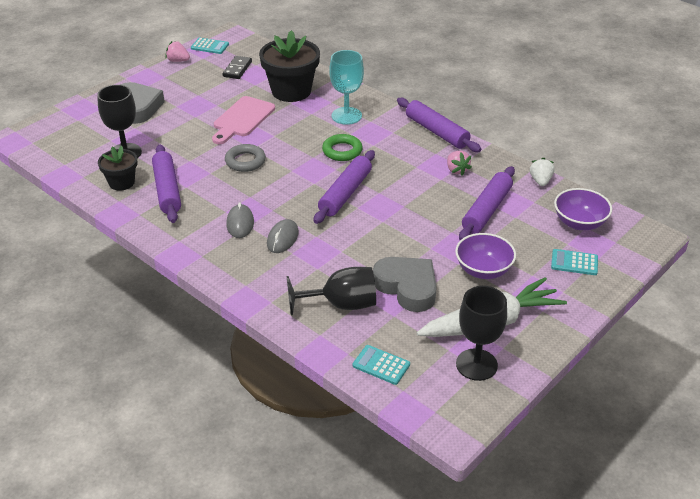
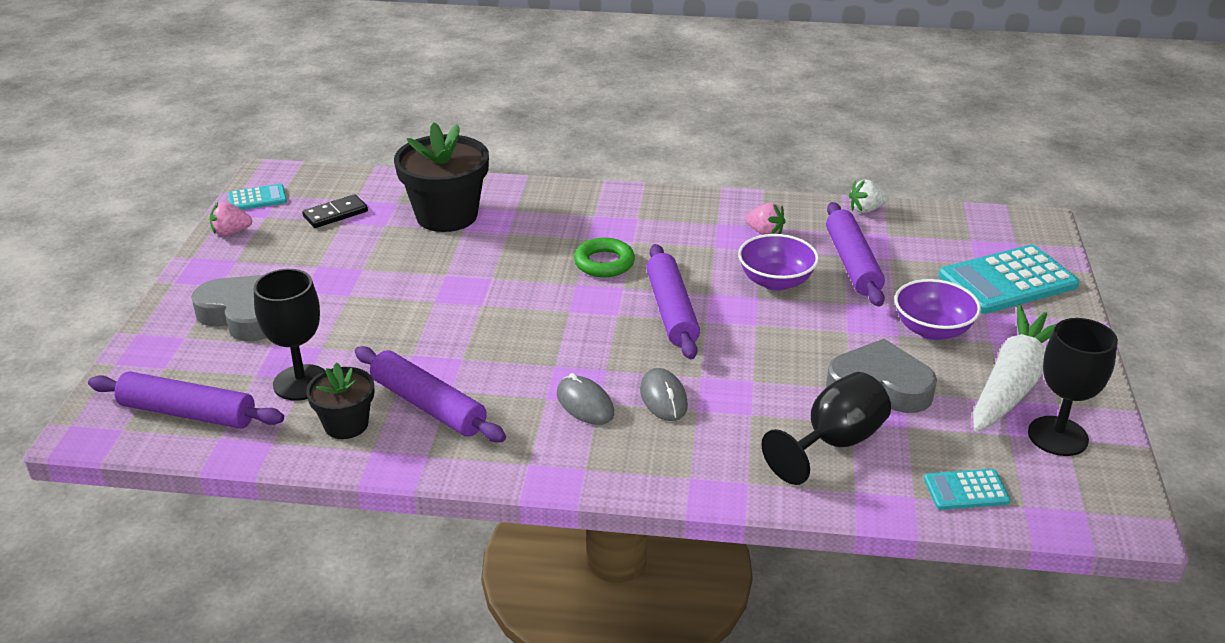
camera: 35 degrees left, 5 degrees down
(237, 69) = (335, 214): black domino -> black domino turned 75 degrees clockwise
(242, 119) = (422, 273): pink cutting board -> none
(245, 161) = (493, 324): grey ring -> none
(346, 116) = (557, 220): turquoise goblet -> none
(437, 132) = (688, 199): purple rolling pin -> purple rolling pin (188, 413)
(540, 181) = (866, 209): white strawberry -> white strawberry turned 75 degrees counterclockwise
(574, 262) = (1007, 281): turquoise calculator -> turquoise calculator, size x1.97
(579, 223) = (959, 237): purple bowl -> purple bowl (775, 281)

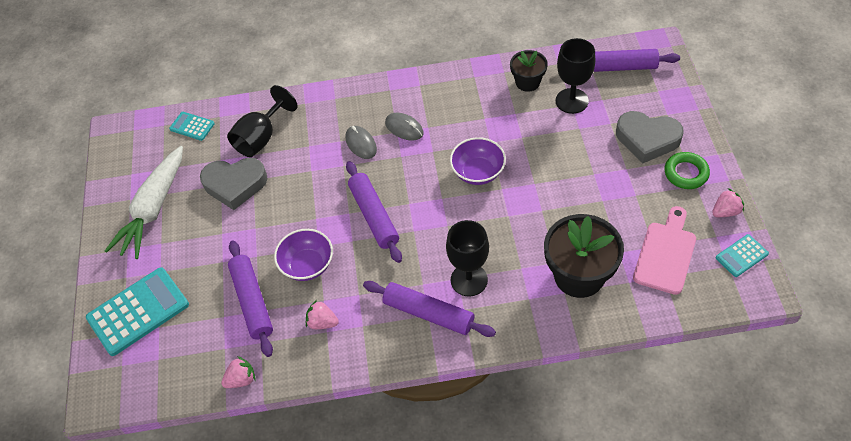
camera: 170 degrees right, 20 degrees up
(335, 214) = (666, 254): black domino -> pink cutting board
(428, 406) = (491, 105): purple rolling pin -> purple rolling pin (428, 313)
(604, 263) = (435, 252): green ring -> green ring (686, 173)
(866, 209) = (241, 379): white strawberry -> pink strawberry
(932, 330) = (198, 244): purple bowl -> purple bowl (478, 172)
(966, 490) = (192, 126): turquoise calculator -> turquoise calculator turned 135 degrees counterclockwise
(1057, 436) = (136, 174): black goblet -> black goblet (469, 280)

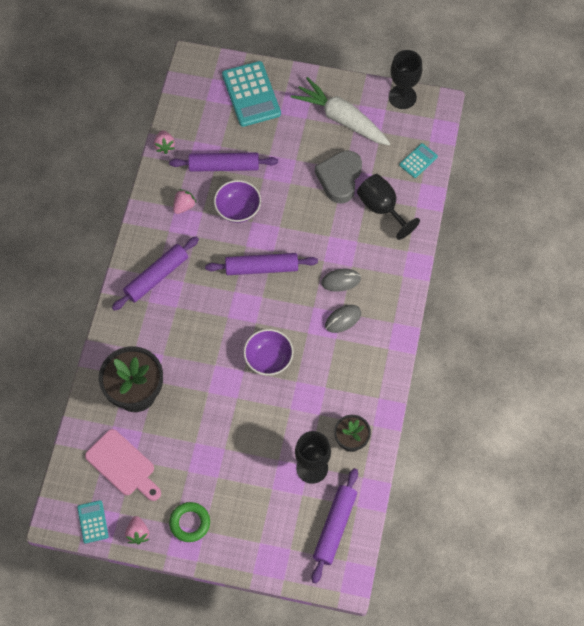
camera: 105 degrees right, 10 degrees up
(469, 280) = (171, 314): black goblet -> black goblet (402, 97)
(647, 139) = (239, 510): grey heart -> none

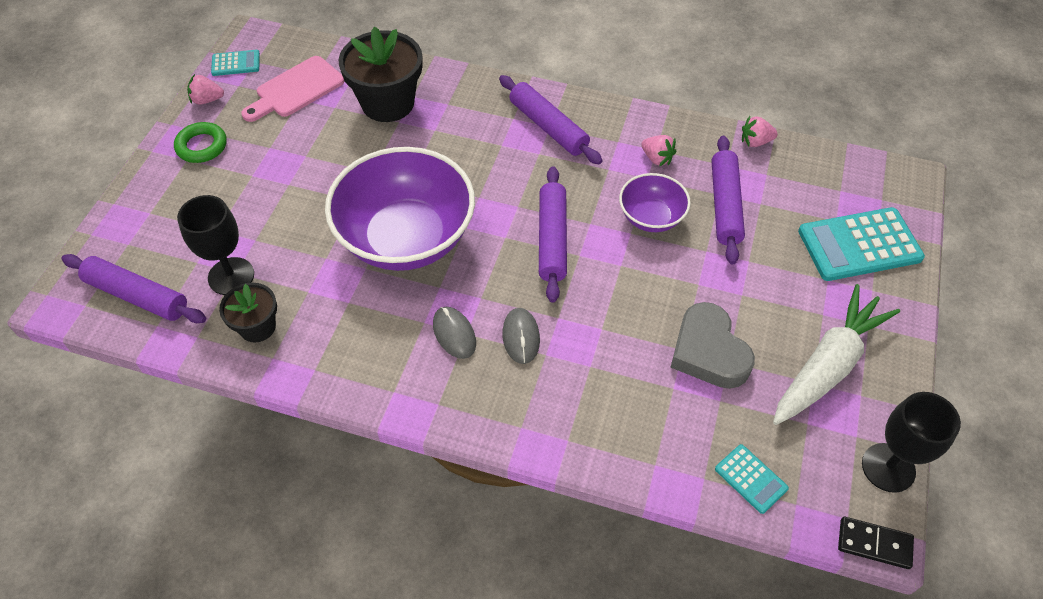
camera: 95 degrees right, 10 degrees down
(268, 359) = (406, 238): purple bowl -> purple bowl, size x2.01
(339, 178) = (708, 352): grey heart -> grey heart turned 135 degrees counterclockwise
(382, 208) = (652, 409): black goblet -> none
(446, 108) = (874, 544): none -> black domino

